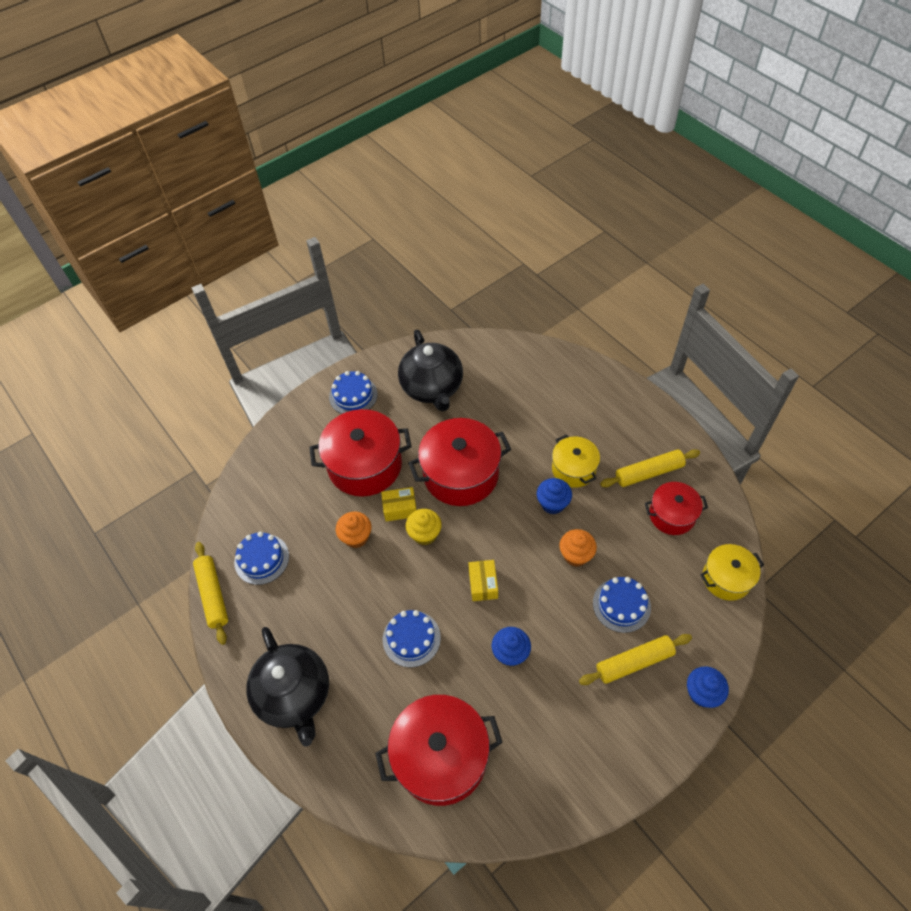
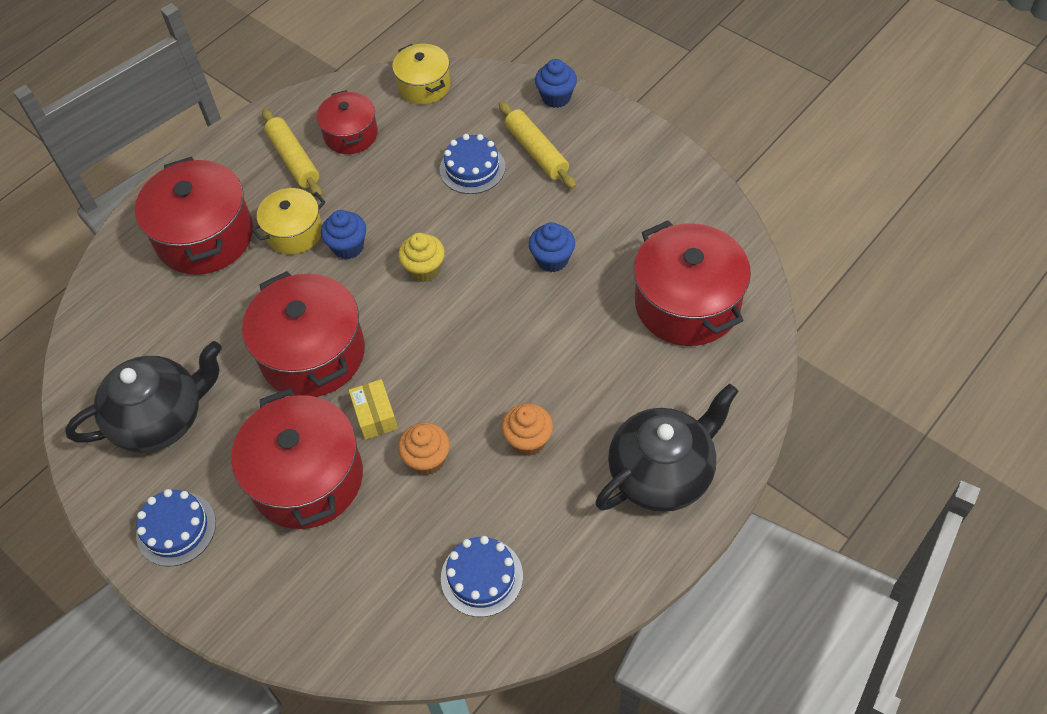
camera: 100 degrees left, 0 degrees up
(213, 595) = (550, 628): yellow rolling pin -> none
(411, 638) = (558, 361): blue cake -> none
(425, 534) = (411, 377): yellow cupcake -> yellow cupcake (424, 269)
(483, 584) = (471, 300): yellow box -> none
(576, 555) = (417, 215): orange cupcake -> orange cupcake (528, 440)
(579, 413) = (205, 236): none -> red pot

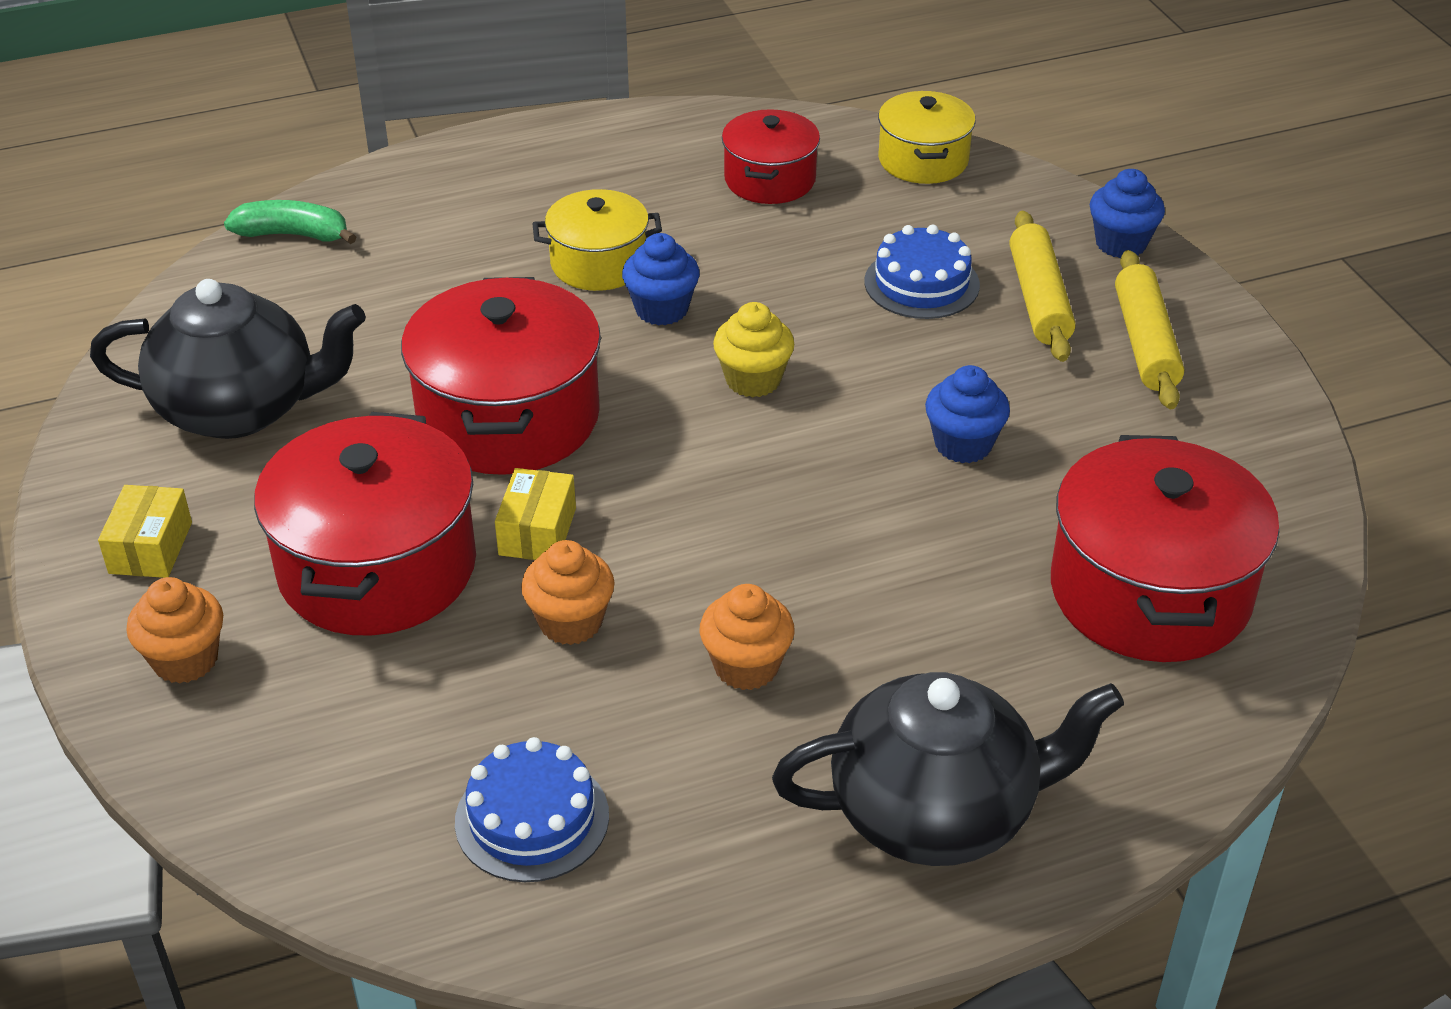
camera: 25 degrees right, 15 degrees down
(107, 291) = (294, 234): none -> green banana
(176, 528) = (151, 548): blue cake -> yellow box
(205, 236) = (472, 222): red pot -> none
(245, 583) = (185, 660): none -> orange cupcake
(294, 159) = (665, 180): yellow rolling pin -> yellow rolling pin (1145, 342)

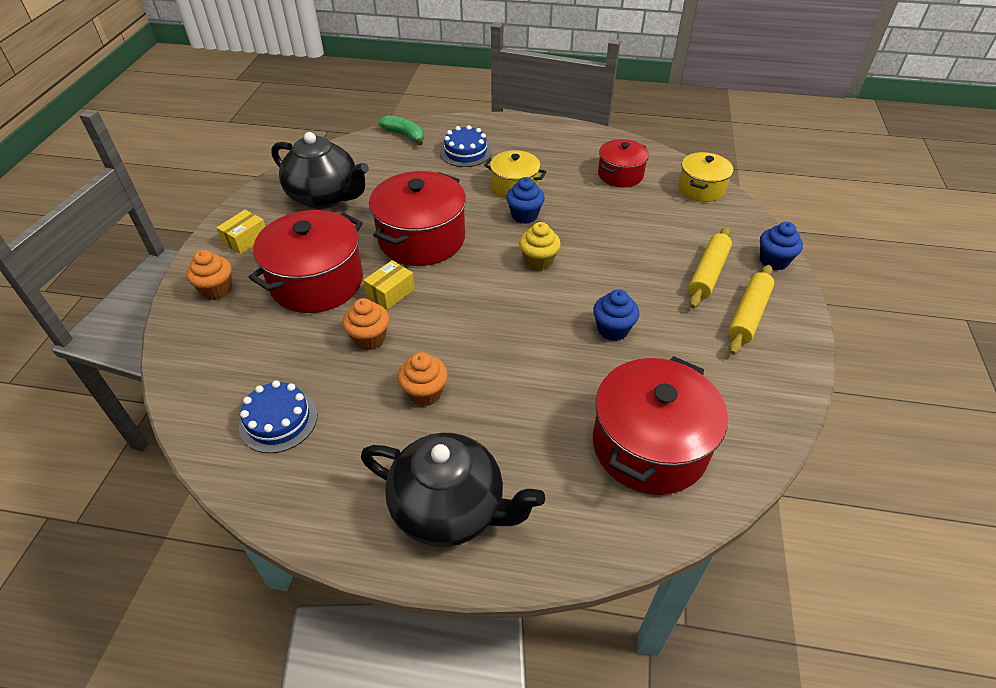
camera: 30 degrees right, 5 degrees up
(921, 283) = (654, 245): blue cake -> blue cake (465, 152)

